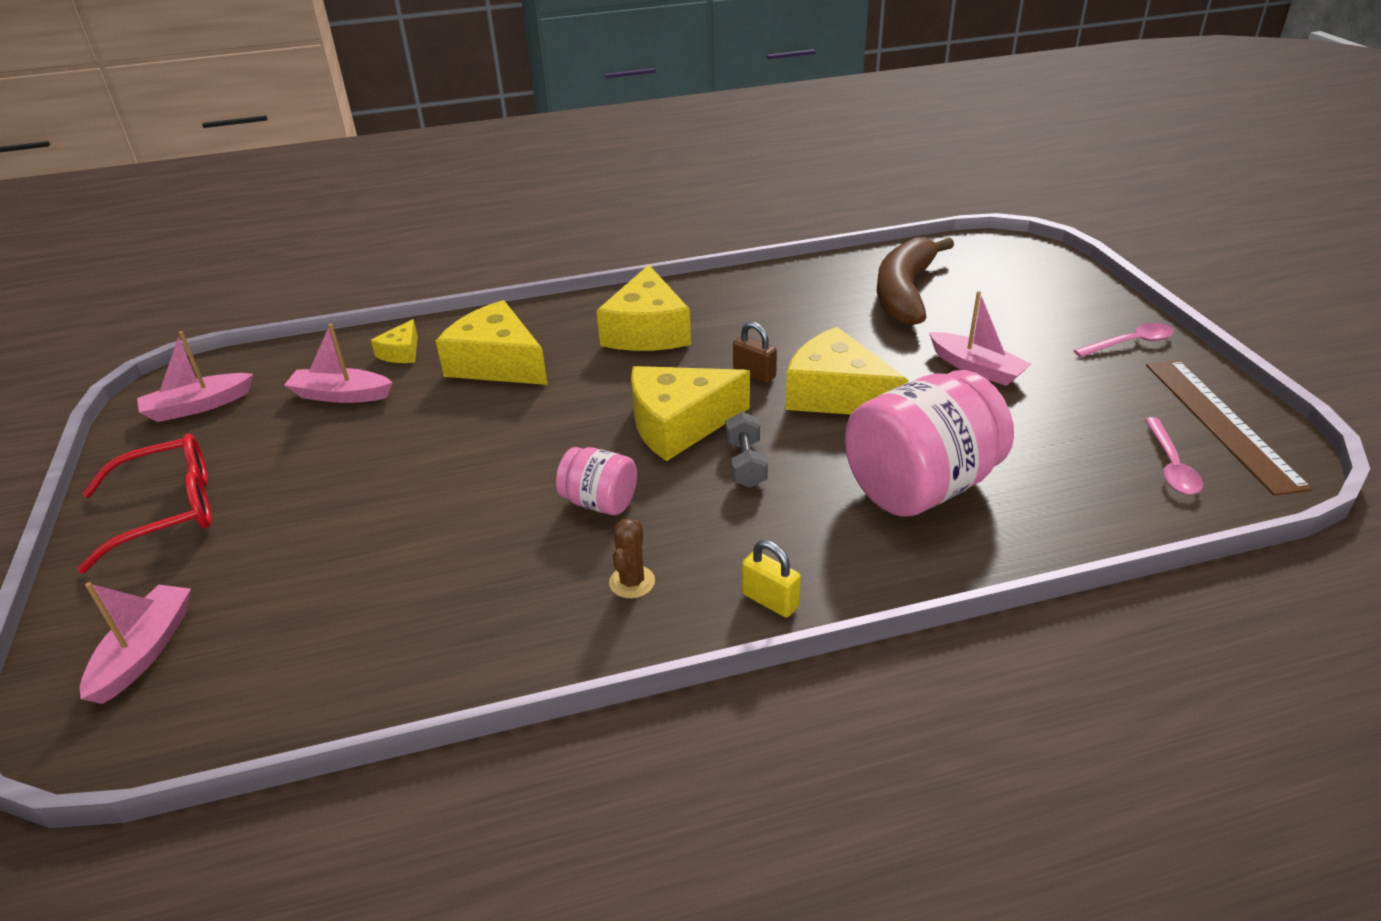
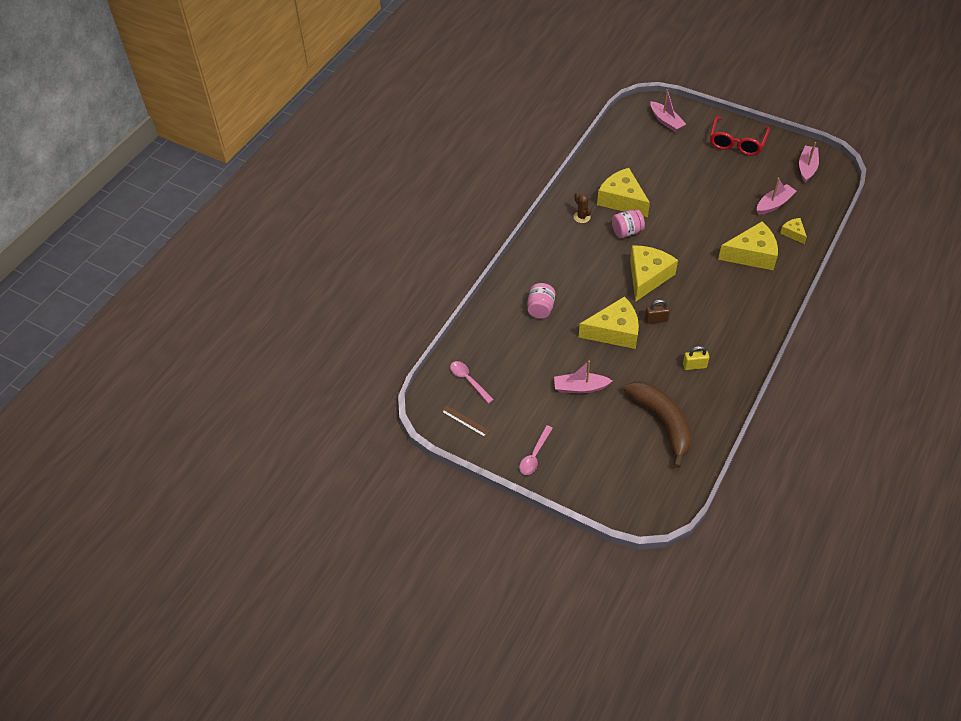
camera: 135 degrees right, 15 degrees up
(647, 331) = (728, 312): yellow cheese -> yellow cheese (622, 200)
(746, 464) = (604, 277): grey dumbbell -> none
(770, 600) = (539, 238): yellow padlock -> yellow padlock (694, 366)
(920, 487) = (540, 308): pink jar -> pink jar, size x0.51
(1221, 423) = (465, 421): brown ruler -> brown ruler, size x0.48

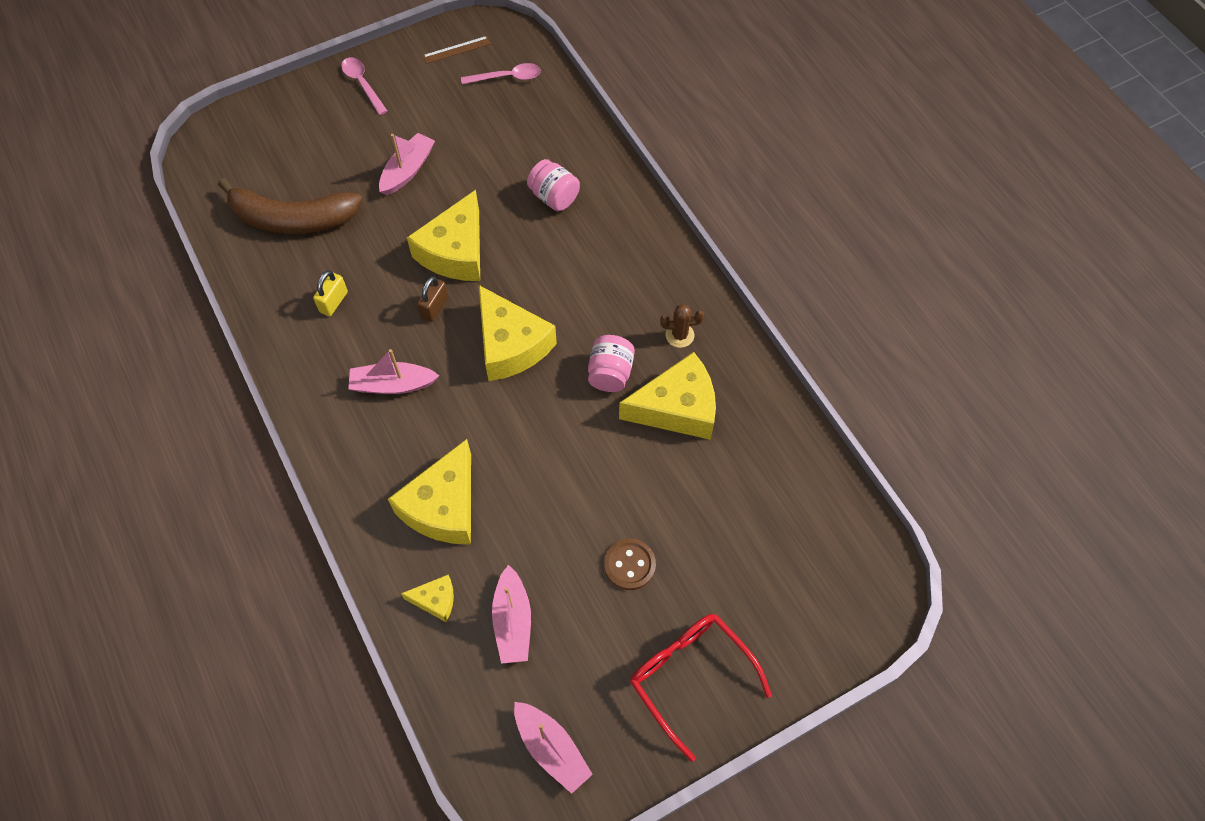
camera: 120 degrees right, 10 degrees up
(666, 121) = (818, 598): pink boat -> pink boat (392, 384)
(711, 180) = (629, 565): none -> brown button

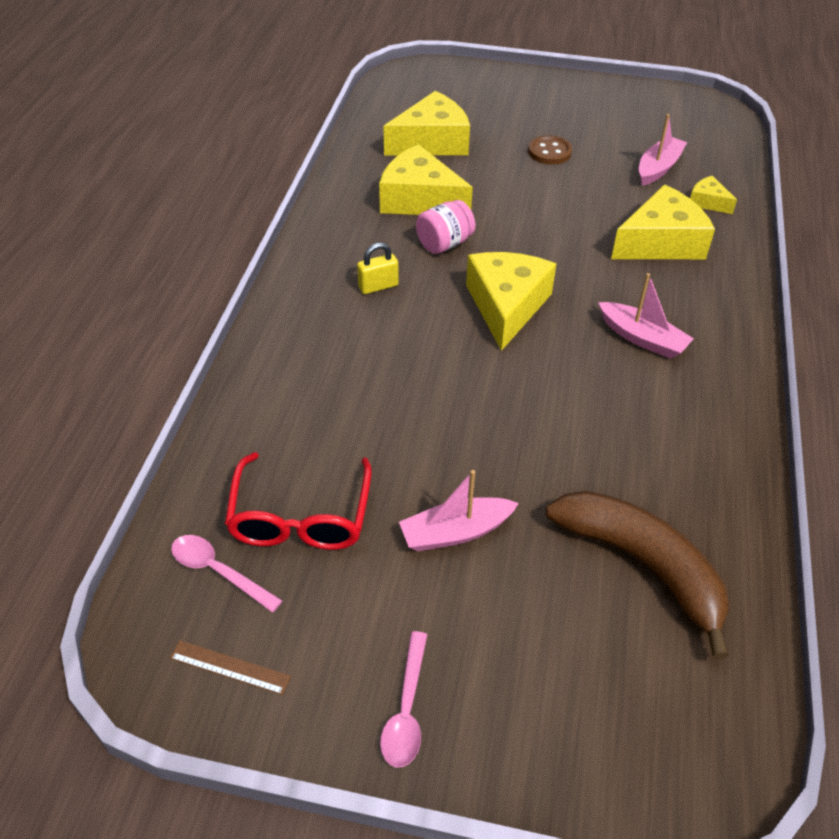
camera: 140 degrees left, 15 degrees down
(333, 302) = (653, 441): yellow padlock -> yellow padlock (378, 286)
(434, 308) = (550, 374): brown padlock -> none
(455, 251) = (483, 410): yellow cheese -> yellow cheese (432, 142)
(551, 749) = (680, 115): pink boat -> none
(554, 197) = (331, 397): pink jar -> none
(679, 335) = (360, 235): brown cactus -> none
(690, 677) = (564, 99): red glasses -> red glasses (300, 516)

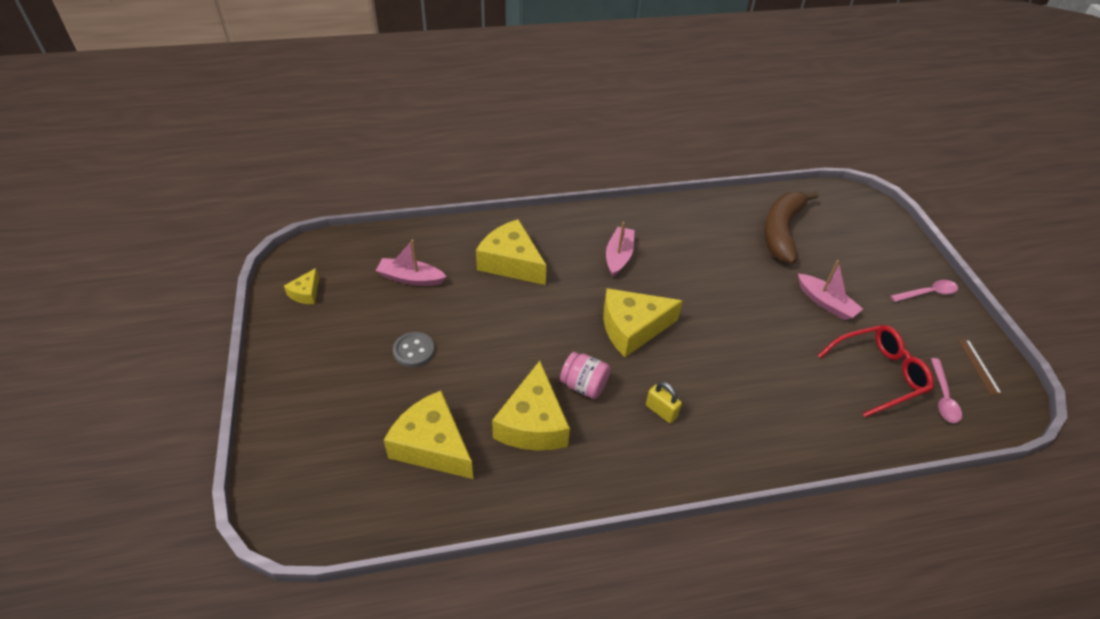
camera: 115 degrees left, 0 degrees up
(549, 152) = (414, 351): brown button -> grey button
(708, 202) = (447, 246): yellow cheese -> yellow cheese (306, 293)

